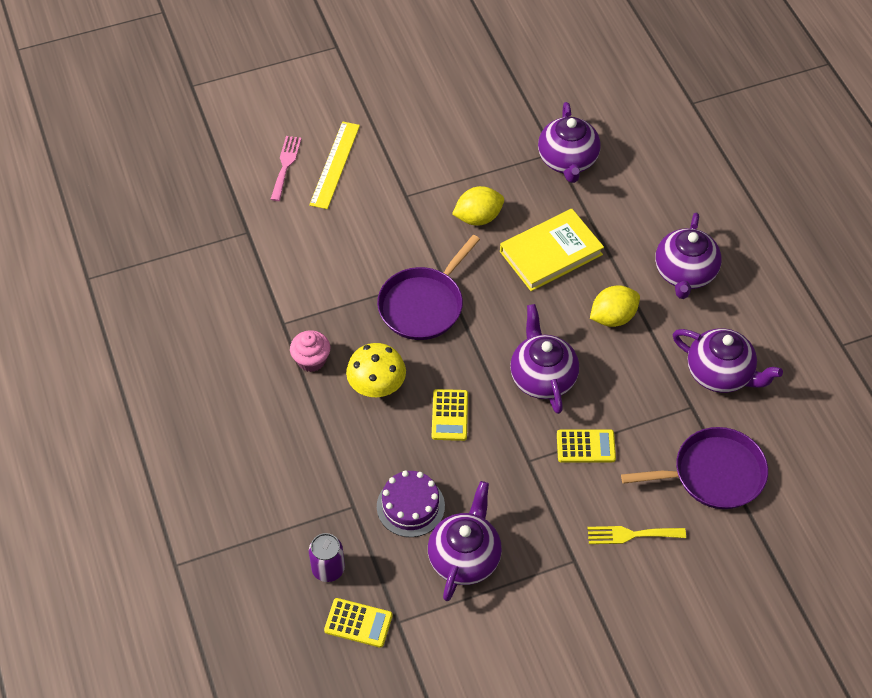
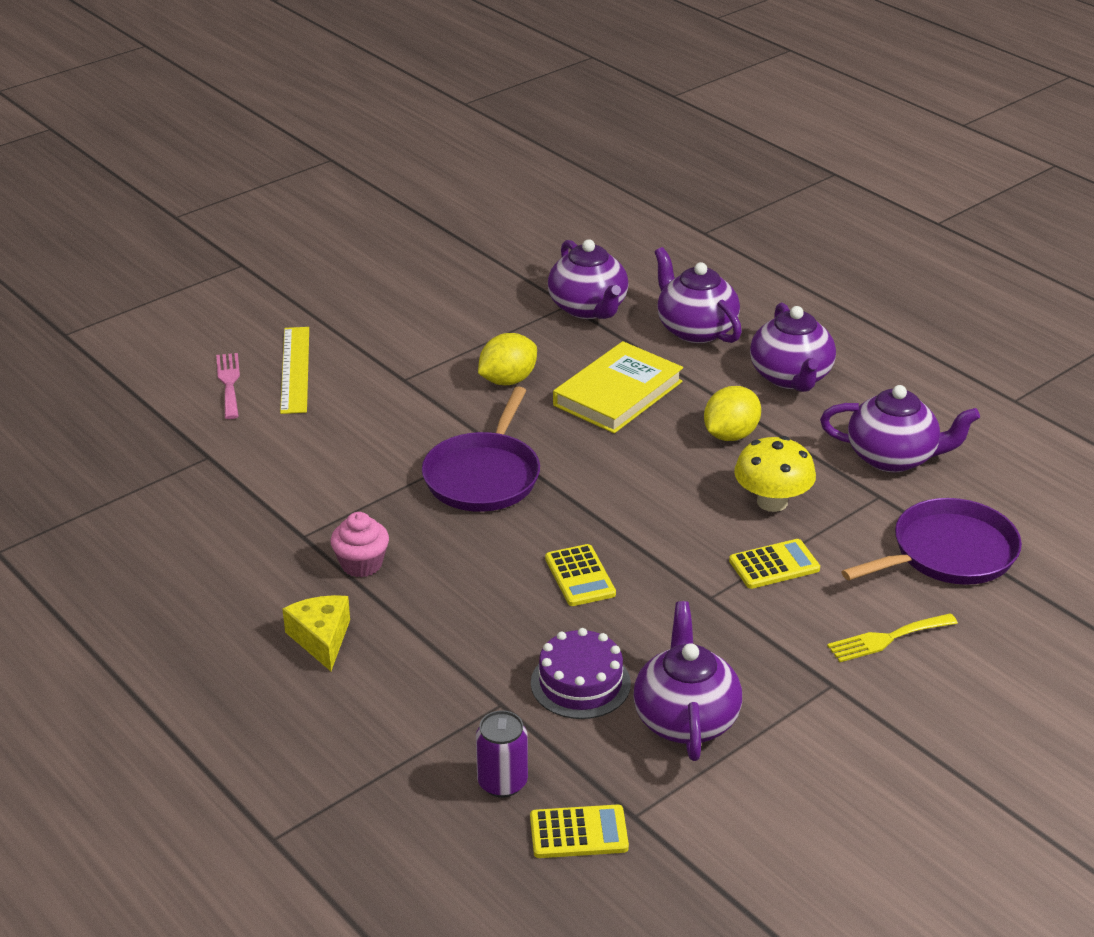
camera: 20 degrees left, 20 degrees down
(262, 416) = (321, 639): none -> yellow cheese
(377, 385) = (465, 569): yellow mushroom -> yellow mushroom (772, 502)
(542, 377) = (678, 511): purple teapot -> purple teapot (695, 329)

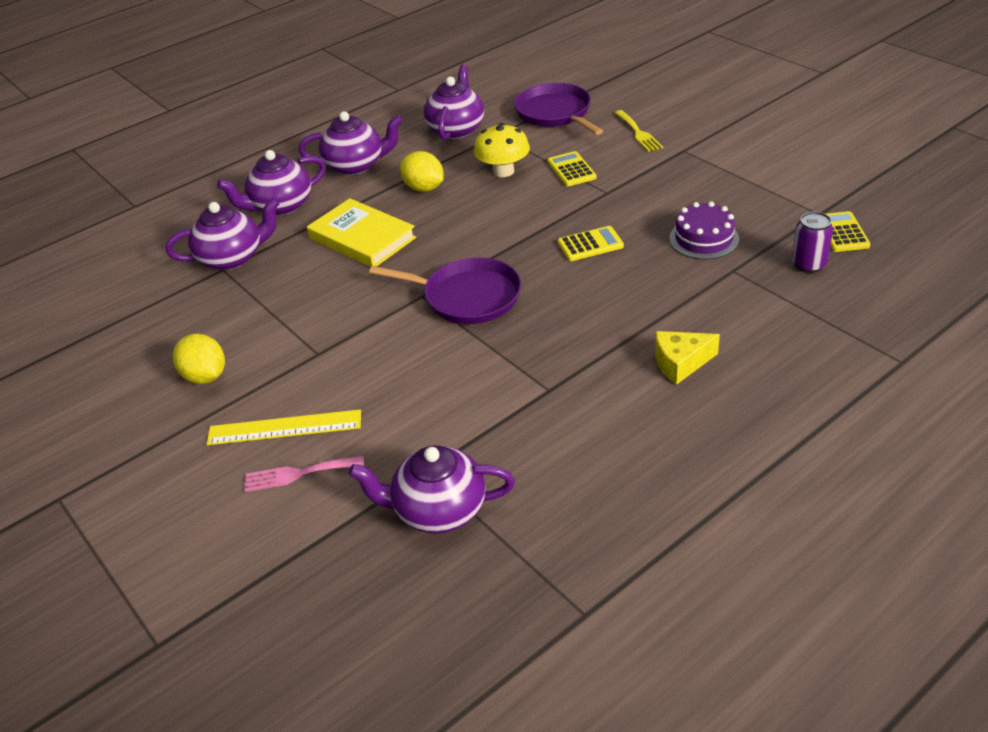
camera: 85 degrees left, 5 degrees up
(361, 564) = (585, 351): pink cupcake -> none
(508, 380) = (332, 294): yellow lemon -> yellow lemon (205, 376)
(685, 719) = (728, 198): purple teapot -> purple teapot (438, 510)

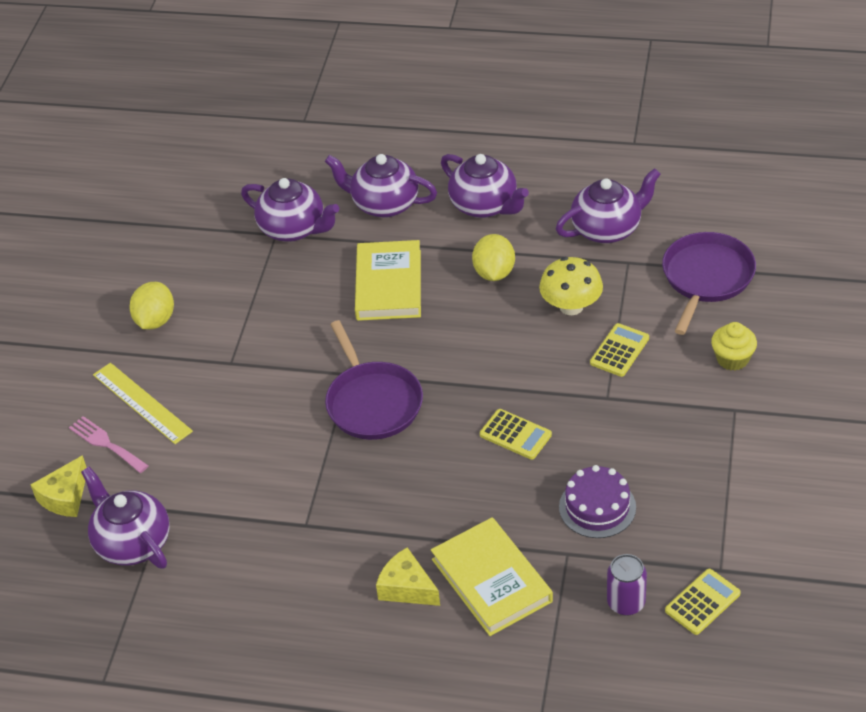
camera: 50 degrees right, 5 degrees up
(324, 534) = (65, 497): none -> yellow cheese
(638, 133) = (732, 359): yellow fork -> yellow cupcake
(720, 317) = (491, 580): none -> yellow book

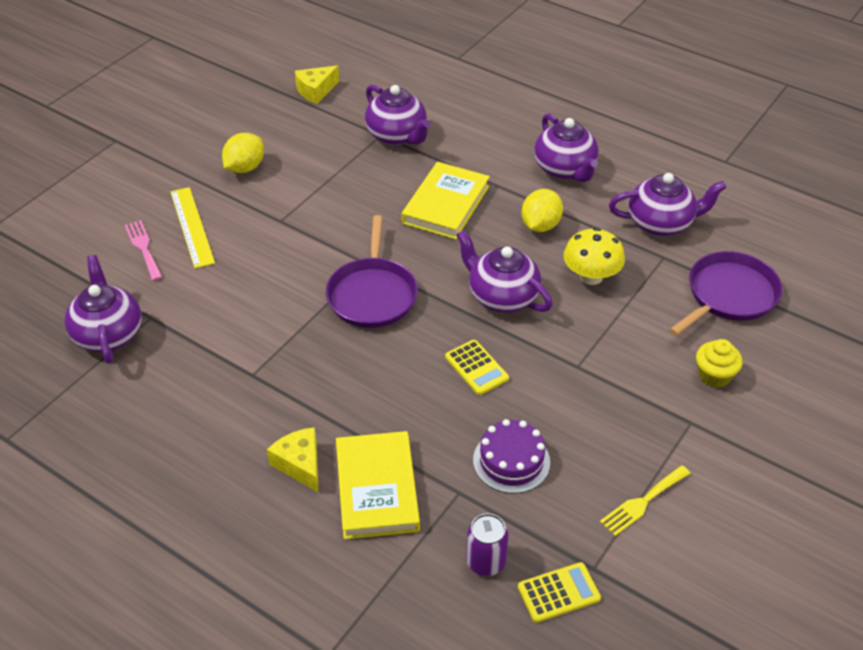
camera: 20 degrees right, 0 degrees up
(65, 497) = (84, 278): yellow cheese -> yellow cheese (316, 91)
(384, 204) = (482, 141): purple teapot -> purple teapot (502, 296)
(619, 350) = (612, 330): yellow calculator -> none
(731, 497) = (642, 502): none -> yellow fork

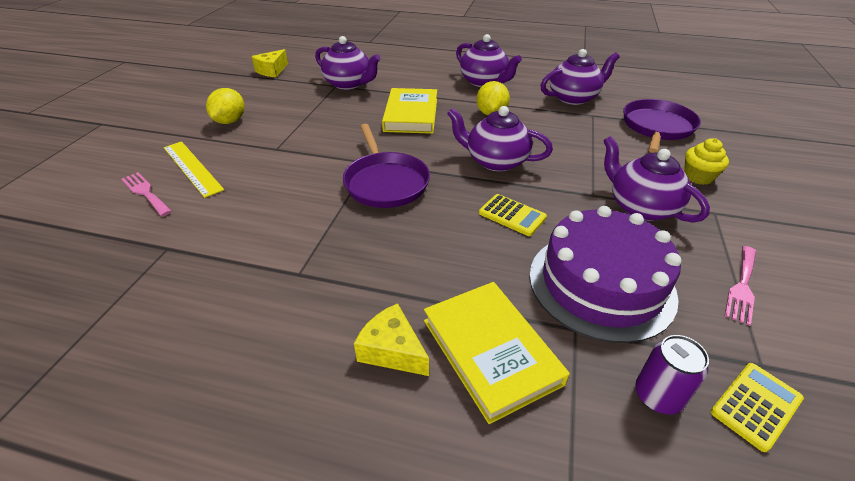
camera: 20 degrees left, 5 degrees down
(108, 334) = (119, 275): purple teapot -> purple teapot (641, 207)
(511, 461) = (601, 284): purple cake -> purple cake, size x1.77
(591, 276) = (552, 135): yellow mushroom -> none
(642, 502) = (742, 286): yellow fork -> pink fork

